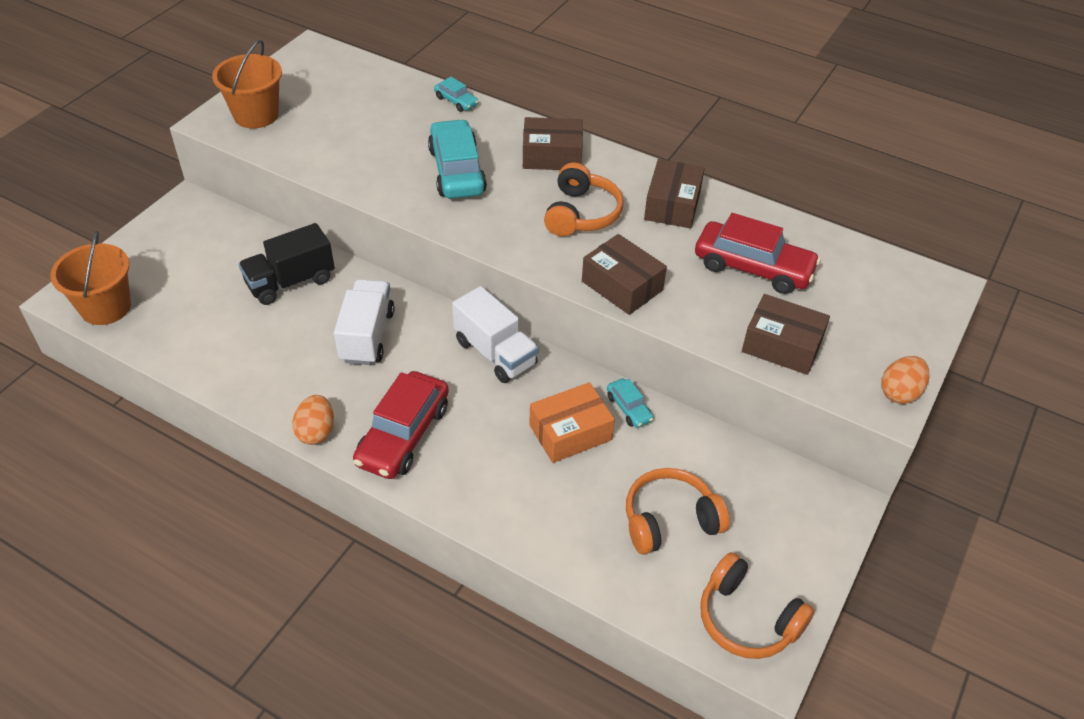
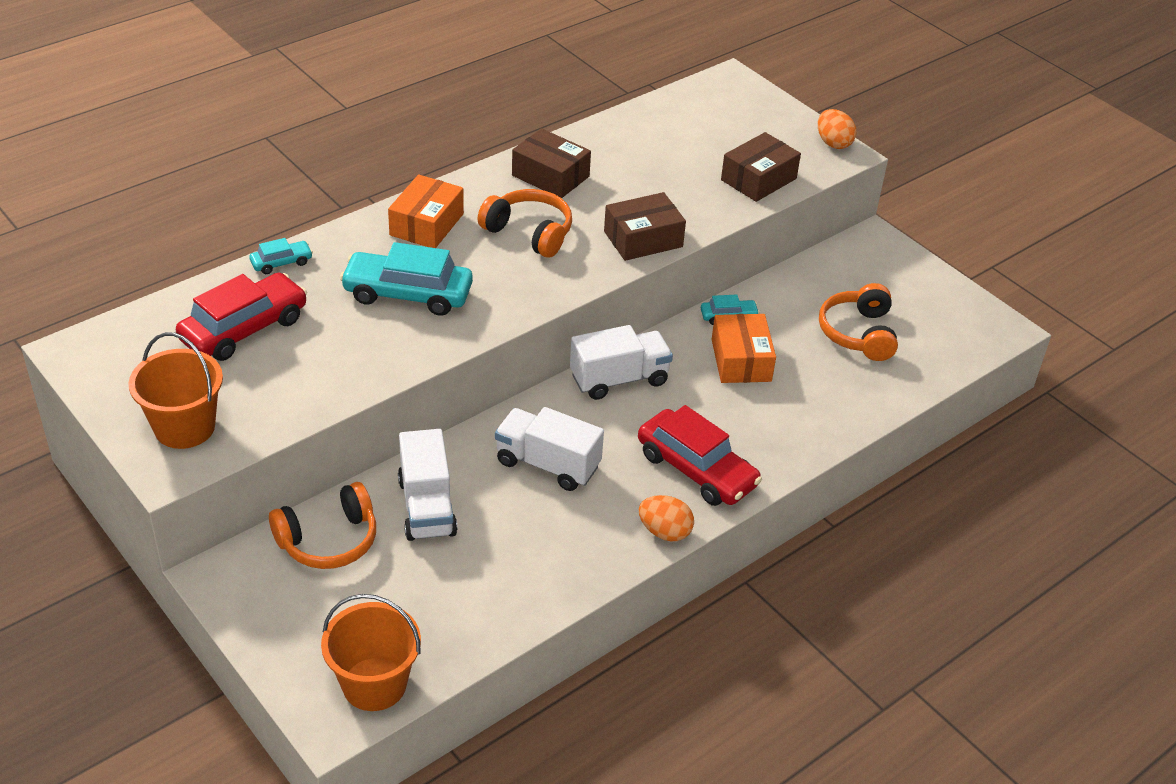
camera: 70 degrees left, 5 degrees down
(290, 282) = (427, 507): black truck -> white truck
(552, 156) = (426, 224): brown box -> orange box
(747, 619) = (963, 325): orange headphones -> orange headphones (328, 540)
(753, 268) = (659, 161): red car -> red car (244, 329)

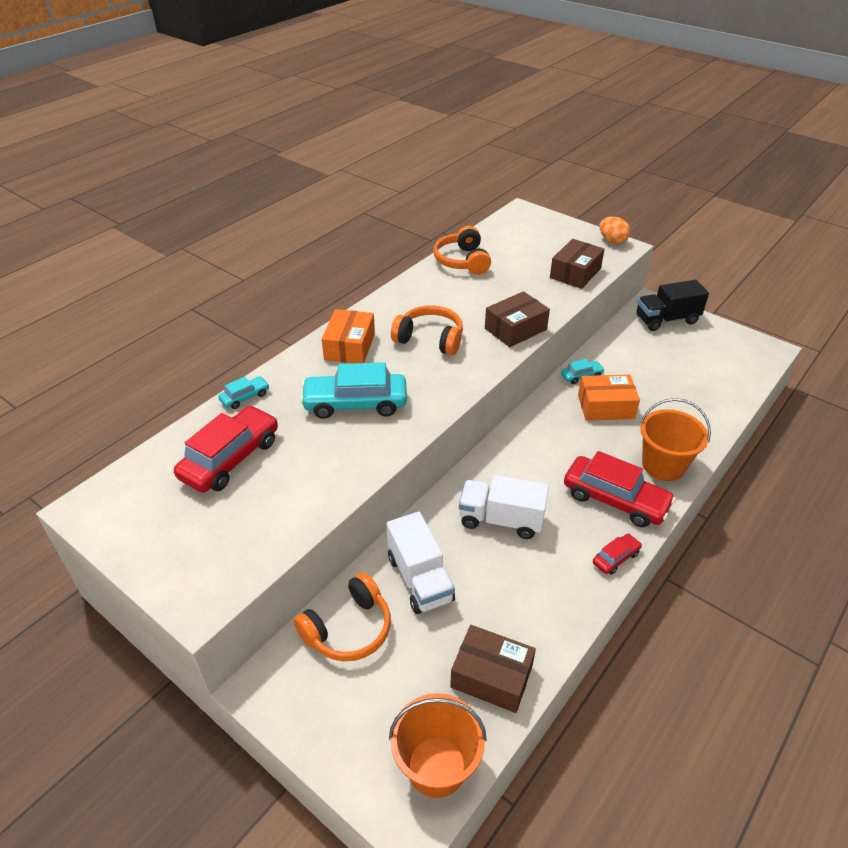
camera: 10 degrees left, 0 degrees up
(184, 427) = (203, 559): orange bucket -> orange bucket (663, 465)
(550, 176) = (428, 295): brown box -> brown box (491, 676)
(619, 379) = (525, 438): white truck -> none
(664, 532) = (616, 558): orange egg -> red car
(741, 360) = (605, 406): orange box -> orange box turned 75 degrees counterclockwise
(858, 333) = (676, 371): orange headphones -> orange headphones (462, 261)
(883, 264) = (666, 320): none -> black truck

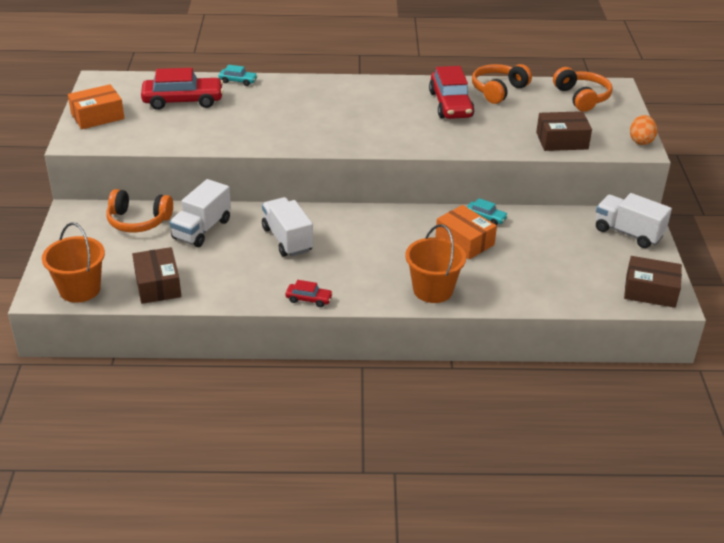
camera: 50 degrees right, 5 degrees down
(349, 346) = (333, 92): orange box -> orange box (97, 116)
(355, 403) = (281, 117): turquoise car -> none
(430, 339) = (384, 115): orange headphones -> orange headphones (582, 97)
(515, 329) = (446, 142): brown box -> brown box (650, 291)
(615, 500) = (366, 280): red car -> red car (450, 104)
(666, 320) = (628, 233): black truck -> white truck

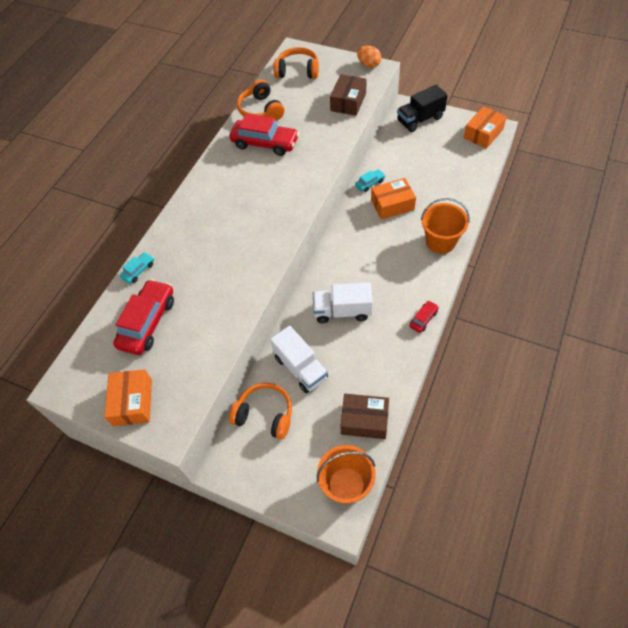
camera: 60 degrees left, 20 degrees up
(138, 221) = (265, 415): orange headphones -> orange headphones turned 105 degrees counterclockwise
(628, 233) = (420, 119): white truck -> black truck
(650, 291) = (483, 134): brown box -> orange box

